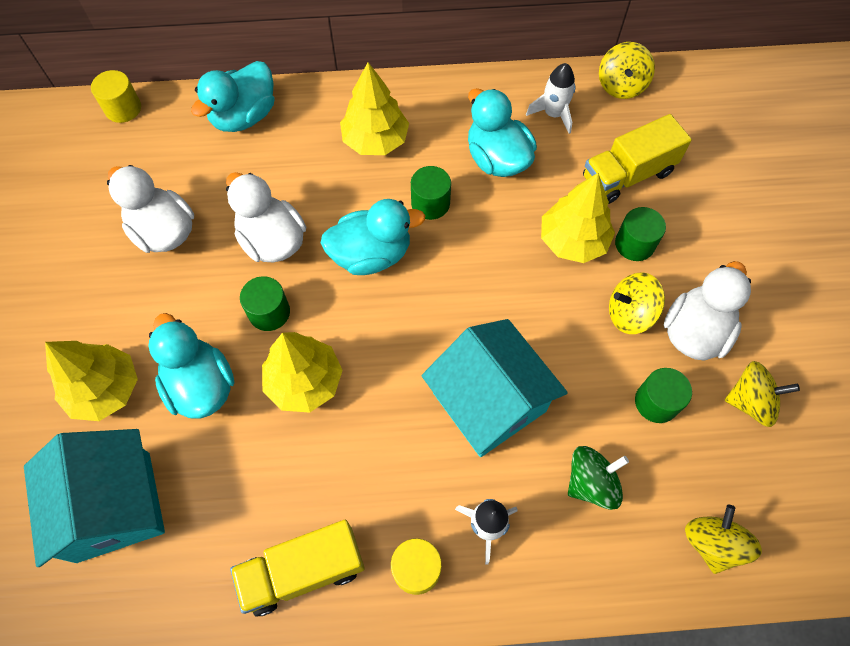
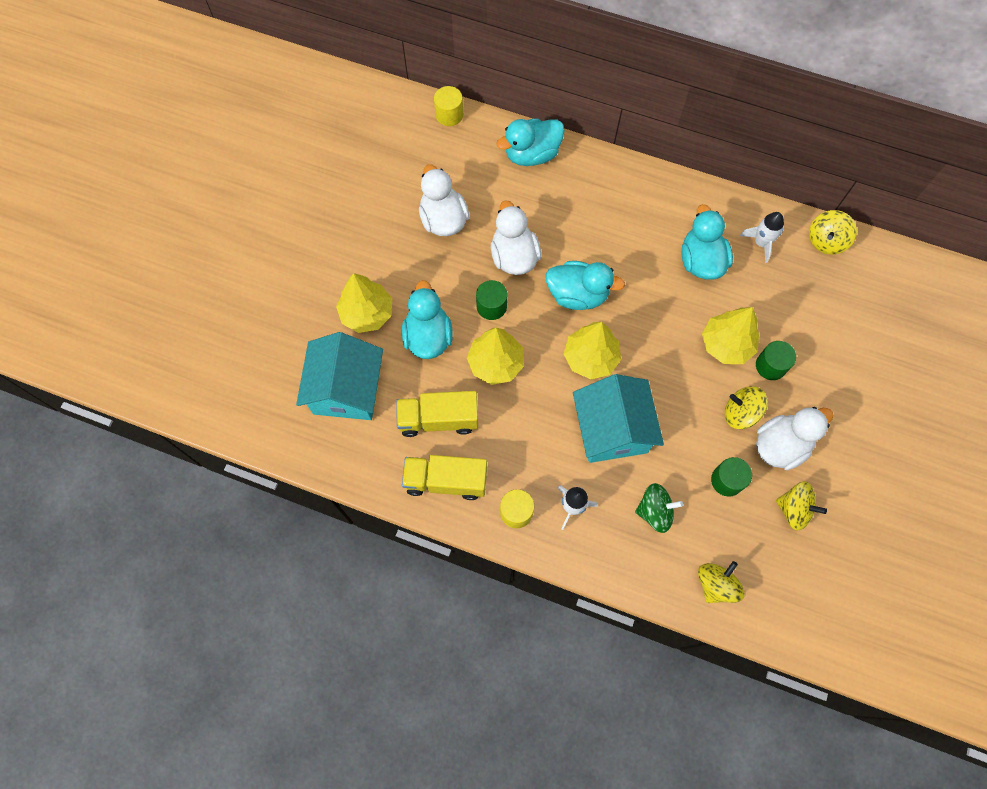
camera: 25 degrees right, 5 degrees up
(375, 140) = (618, 210): yellow tree -> yellow tree (590, 358)
(430, 203) = (636, 274): green cylinder -> none
(627, 175) = (793, 313): yellow truck -> yellow truck (439, 419)

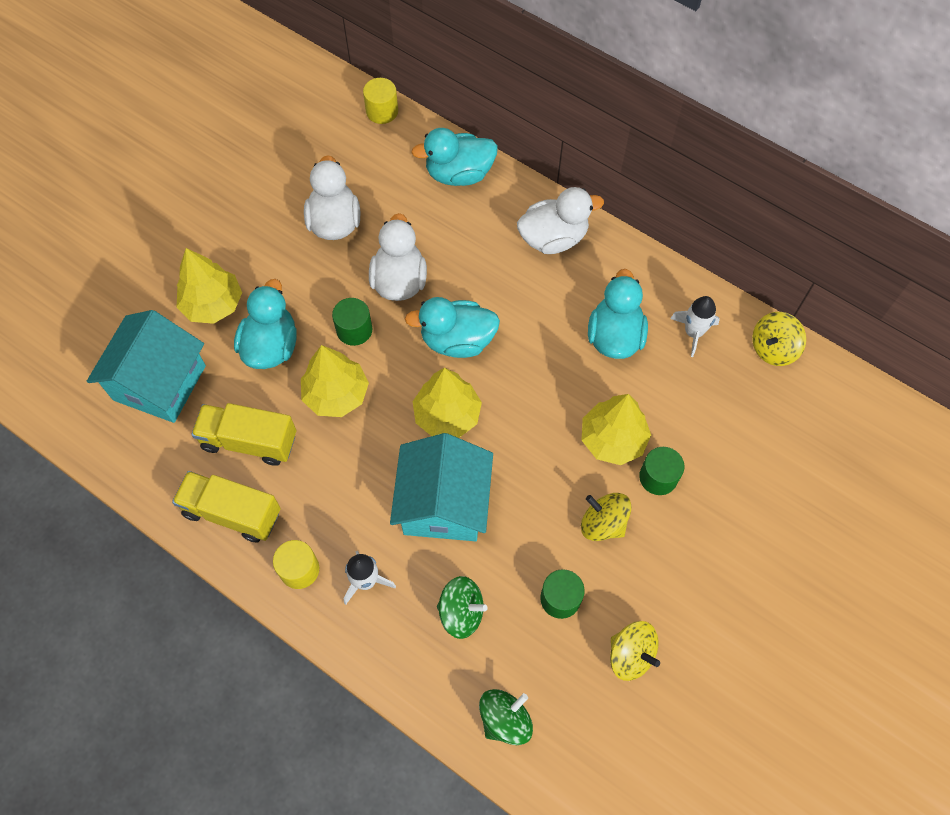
camera: 15 degrees right, 5 degrees down
(578, 295) = (457, 340): turquoise duck -> turquoise duck turned 150 degrees clockwise
(716, 584) = (505, 719): yellow spinning top -> green spinning top
(780, 445) = (639, 574): white duck -> white duck (553, 238)

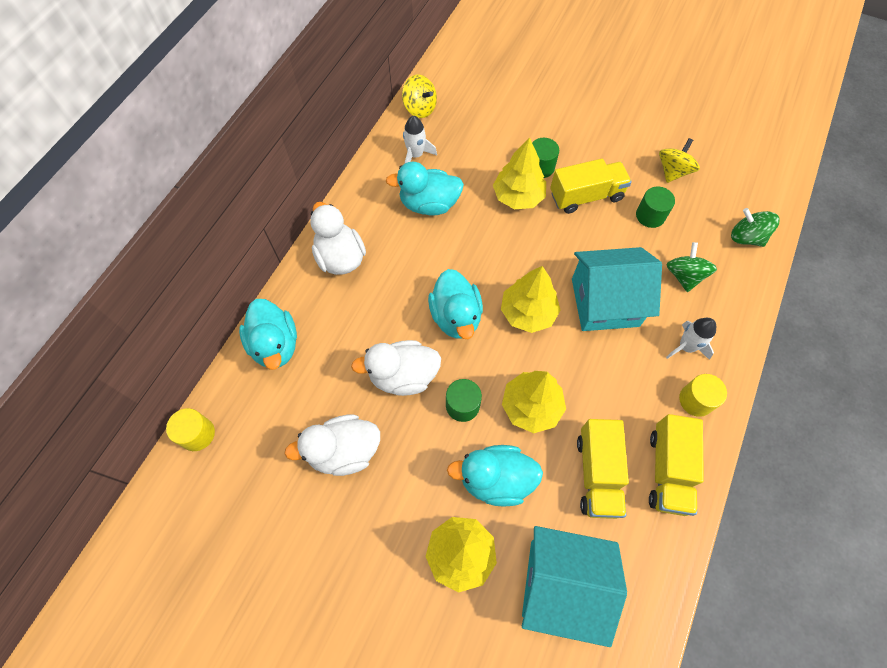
camera: 100 degrees left, 0 degrees up
(603, 523) = (586, 196): yellow spinning top -> yellow truck

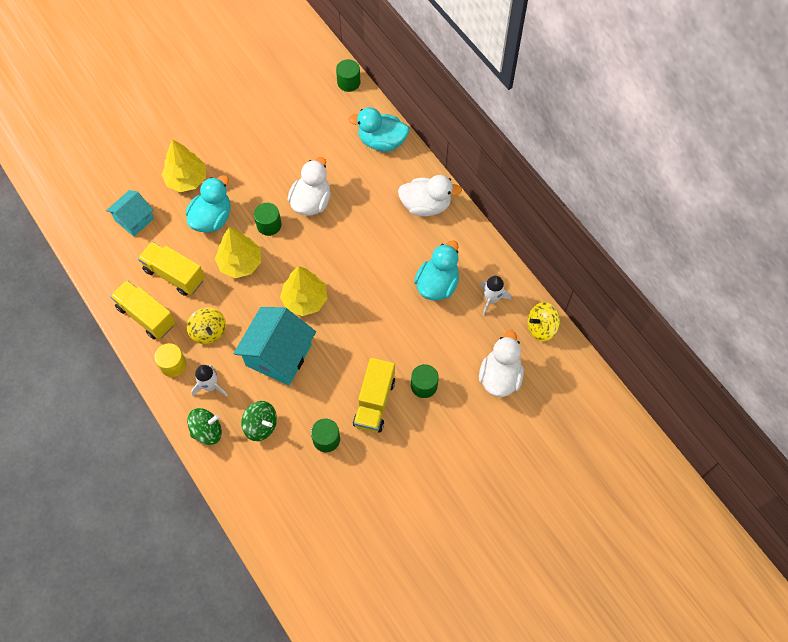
camera: 120 degrees right, 0 degrees up
(197, 434) = (348, 82): yellow cylinder -> green cylinder
(344, 451) = (286, 149): white duck -> white duck (500, 377)
(456, 317) = (332, 253): turquoise duck -> none
(518, 197) = (405, 351): yellow tree -> none
(561, 585) = (134, 219): turquoise house -> turquoise house, size x0.60
(673, 171) = (355, 489): yellow spinning top -> yellow spinning top (209, 332)
(746, 237) = (260, 499): green spinning top -> green spinning top (207, 431)

